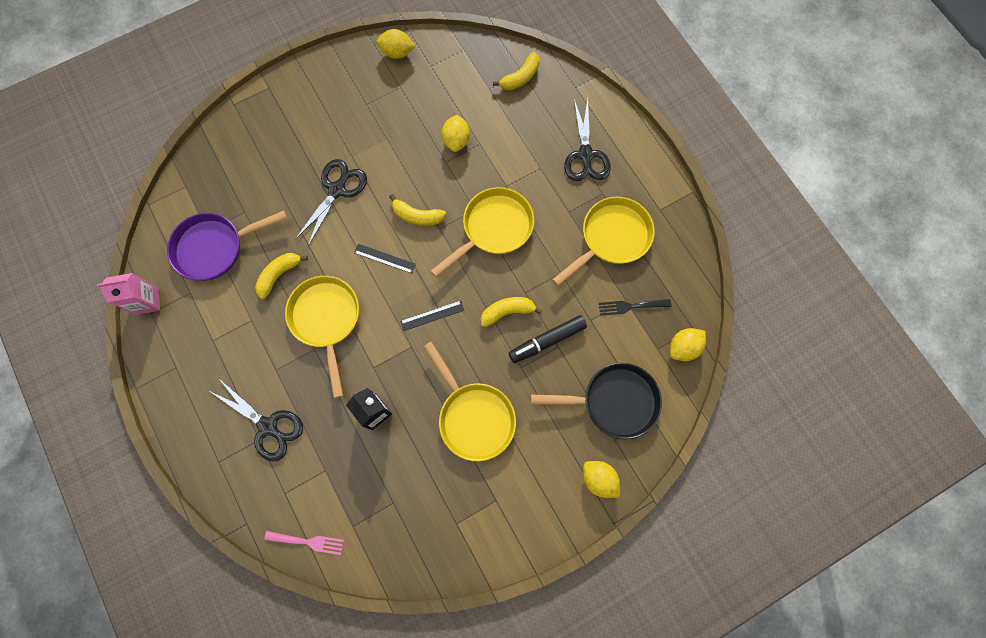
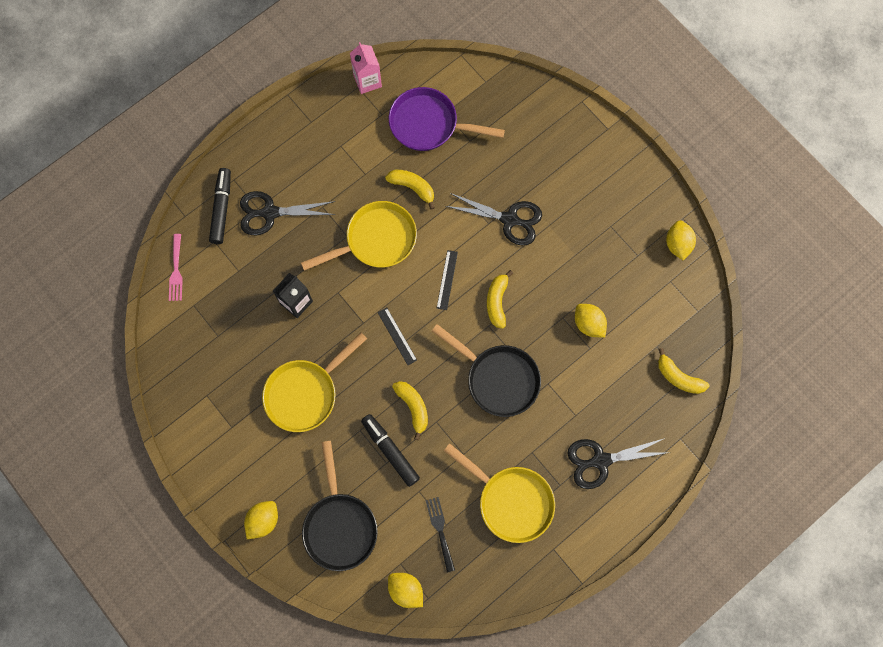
camera: 80 degrees right, 0 degrees up
(215, 248) = (429, 124): purple pan -> purple pan turned 45 degrees counterclockwise
(248, 480) = (222, 208): none -> black marker
(268, 426) = (270, 213): black scissors -> black scissors turned 60 degrees clockwise
(456, 140) = (588, 324): yellow lemon -> yellow lemon turned 60 degrees clockwise
(493, 228) = (498, 379): yellow pan -> black pan

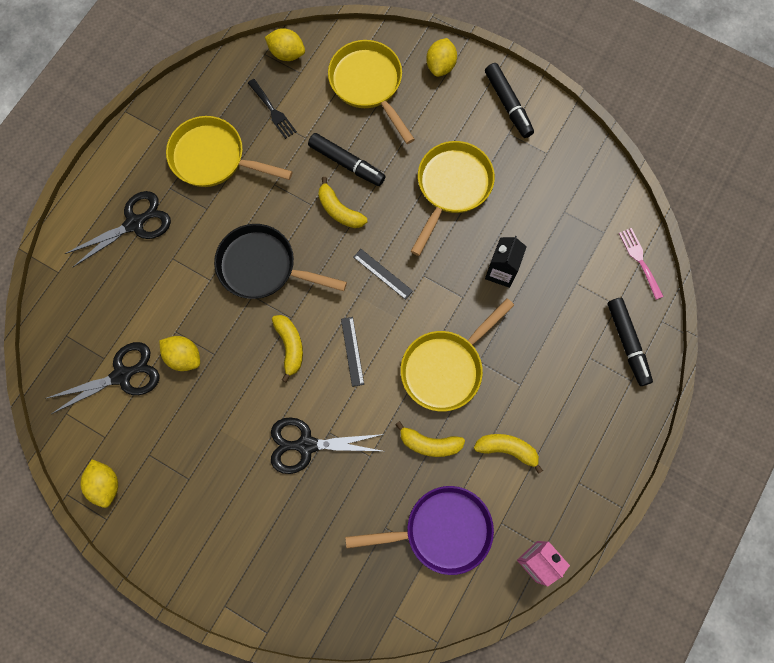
camera: 160 degrees right, 0 degrees up
(218, 456) = (508, 104): none -> black marker
(270, 213) = (573, 357): black scissors -> black scissors (122, 375)
(339, 525) = (368, 85): black pan -> yellow pan
(678, 377) = (73, 333): yellow banana -> yellow banana (507, 449)

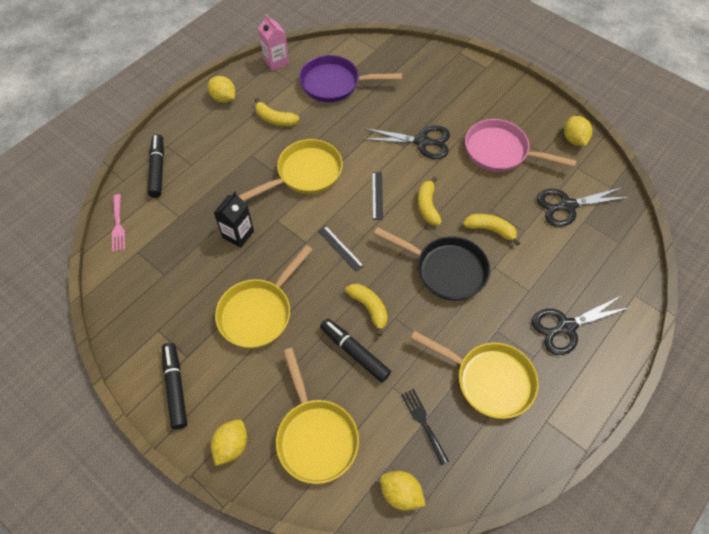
camera: 170 degrees left, 15 degrees down
(184, 357) = (516, 211): yellow lemon -> yellow lemon (223, 98)
(203, 446) = (500, 152): none -> pink pan
(429, 443) = (330, 130): yellow banana -> yellow banana (490, 230)

